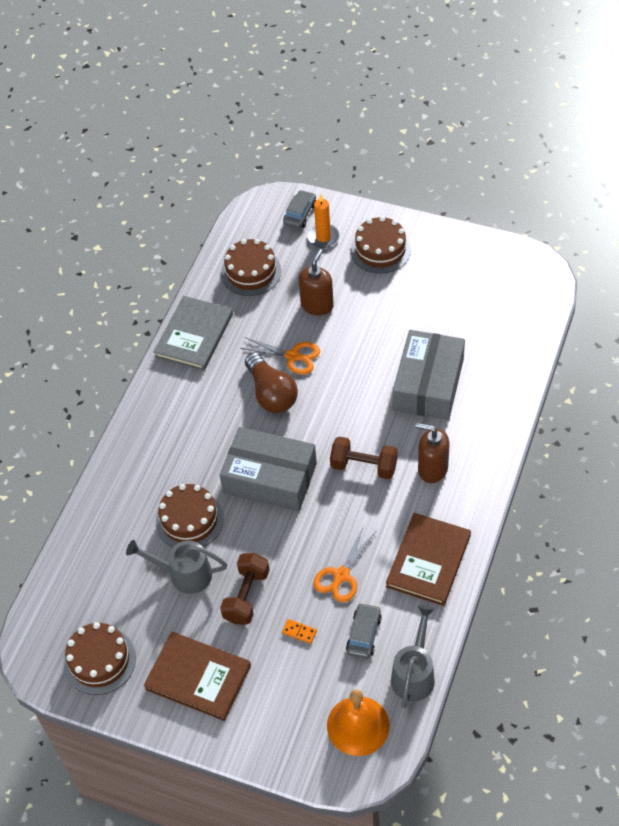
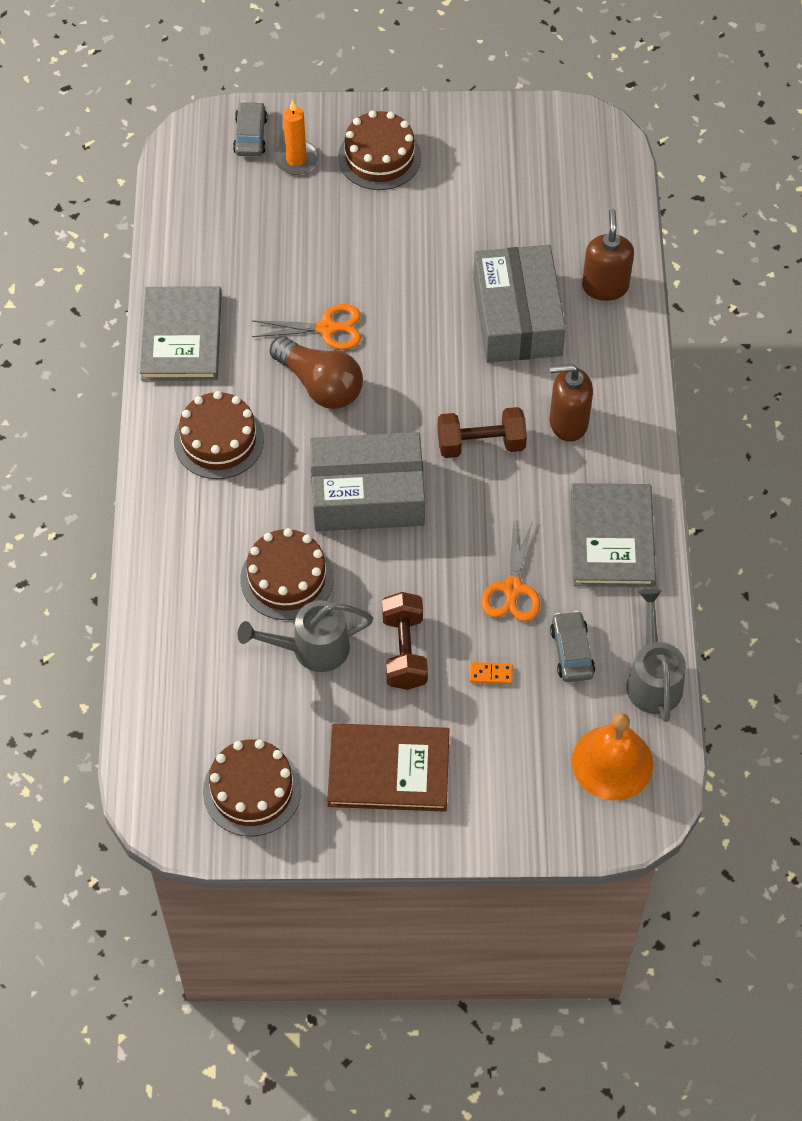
camera: 25 degrees left, 5 degrees up
(251, 272) = (219, 231): brown cake -> brown cake (219, 440)
(317, 305) = (328, 252): brown soap dispenser -> brown soap dispenser (605, 286)
(428, 561) = (612, 538): brown book -> grey book

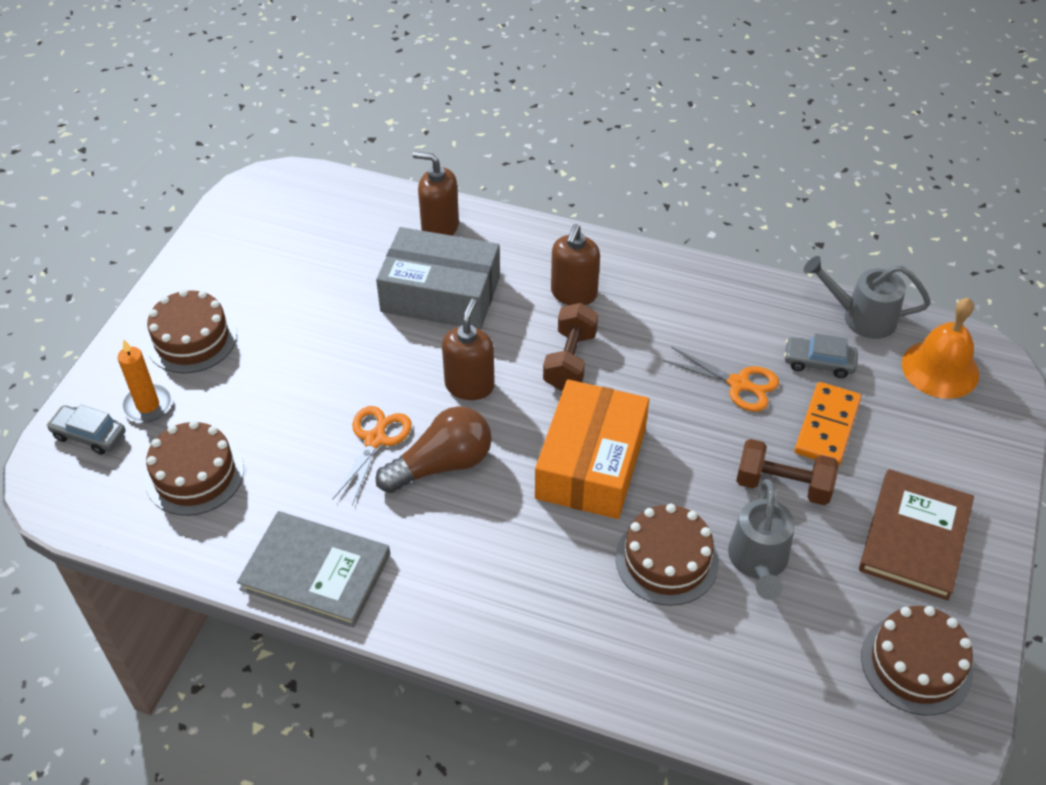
camera: 70 degrees left, 10 degrees down
(219, 440) = (469, 574): brown cake -> brown cake (194, 474)
(367, 494) = (591, 463): grey box -> orange box
(416, 376) = (469, 385): none -> brown soap dispenser
(491, 674) = (826, 426): orange domino -> orange domino, size x2.19
(612, 538) = (708, 301): grey book -> none

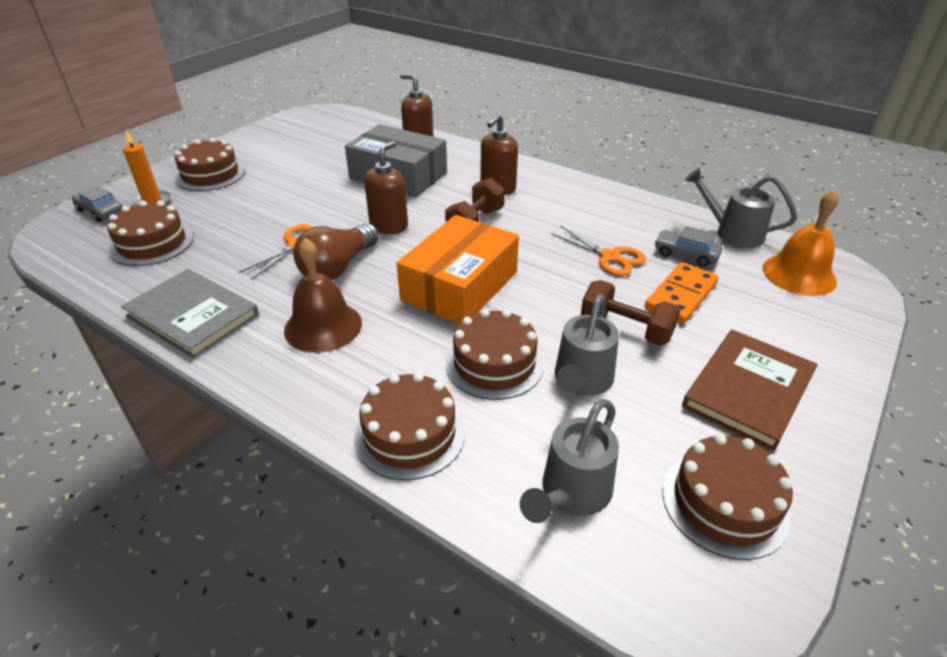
camera: 15 degrees right, 10 degrees down
(442, 465) = (338, 267): brown light bulb -> brown light bulb turned 135 degrees clockwise
(468, 553) = (323, 326): none -> brown bell
(618, 662) = (409, 434): none -> brown cake
(786, 688) = (571, 493): none -> grey watering can

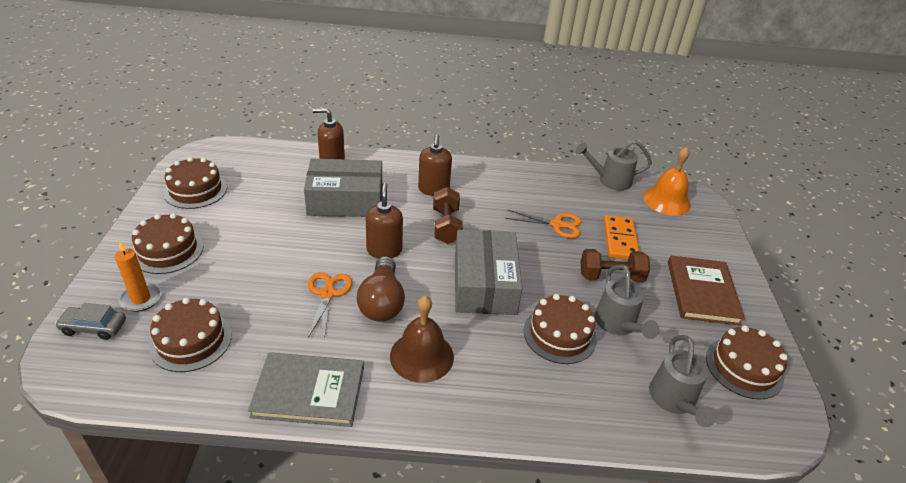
camera: 35 degrees left, 0 degrees up
(409, 434) = (557, 409): brown cake -> brown cake (195, 190)
(459, 286) = (484, 284): orange box -> grey box
(686, 254) = (598, 207): grey car -> none

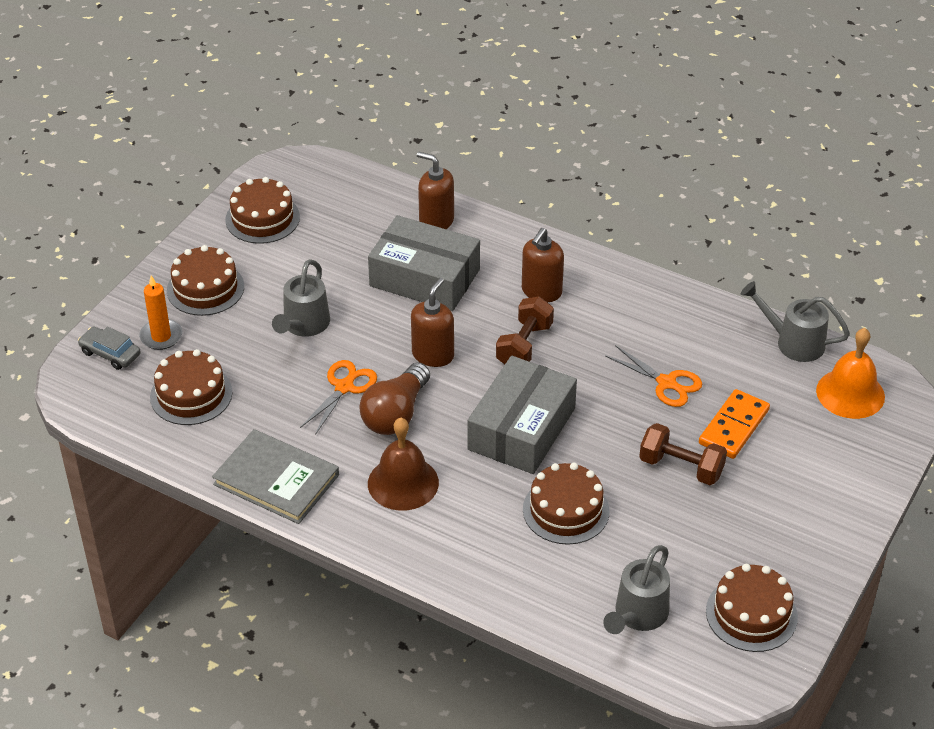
camera: 30 degrees right, 5 degrees up
(618, 325) = (642, 522): grey watering can -> grey watering can (303, 325)
(702, 292) = (782, 521): brown book -> none

